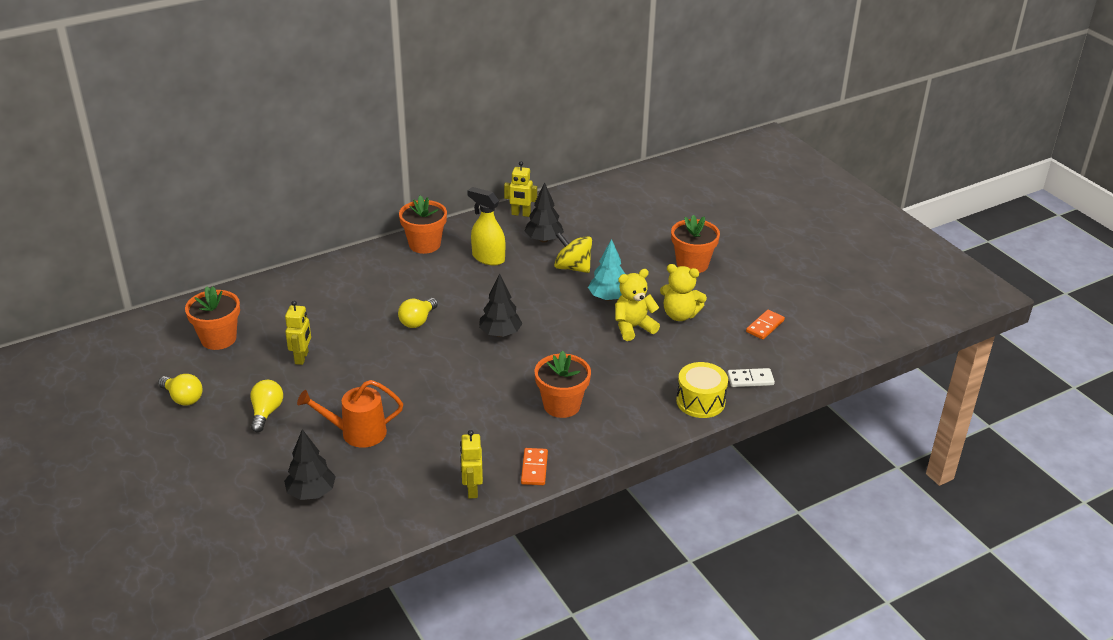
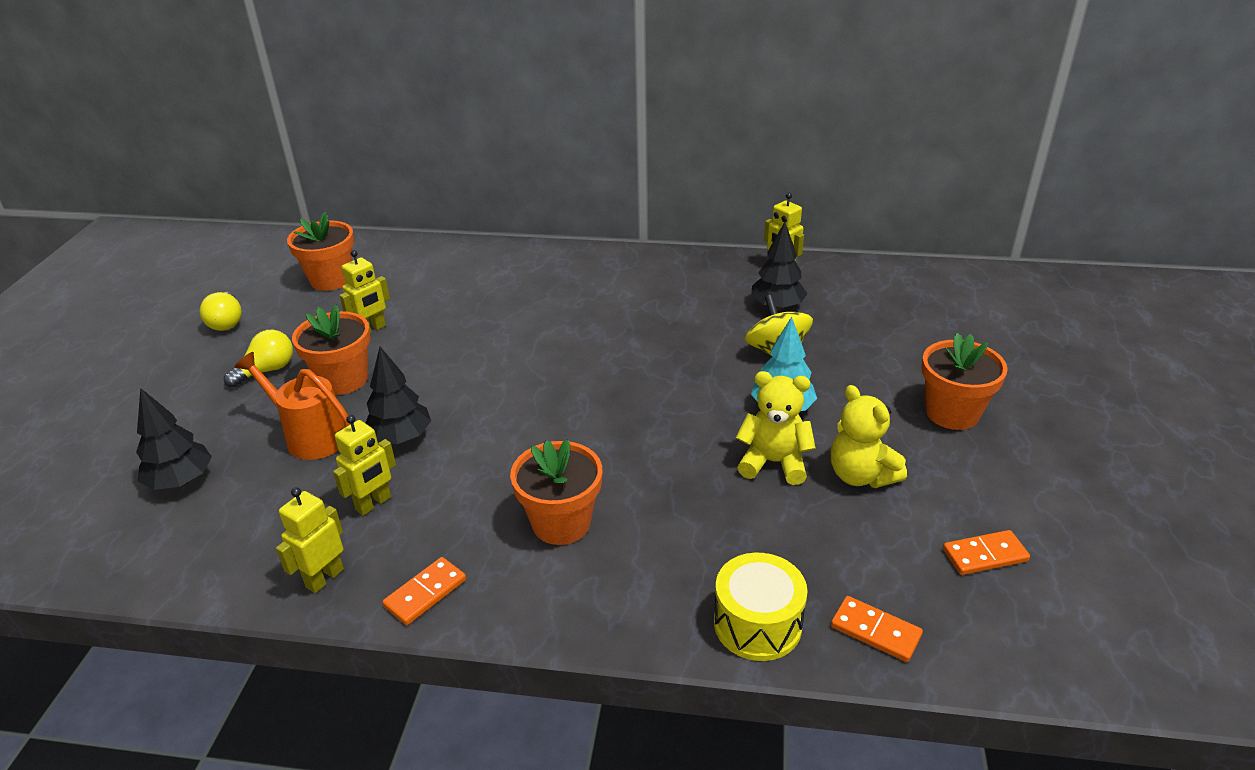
camera: 40 degrees right, 0 degrees up
(418, 321) = (528, 340): yellow light bulb -> none
(424, 244) = (635, 263): orange flower pot -> orange flower pot (343, 380)
(448, 446) = (373, 504): none -> yellow robot
(488, 258) = (687, 302): yellow spray bottle -> none
(500, 333) = (597, 394): black tree -> black tree (401, 438)
(750, 379) = (875, 631): white domino -> orange domino

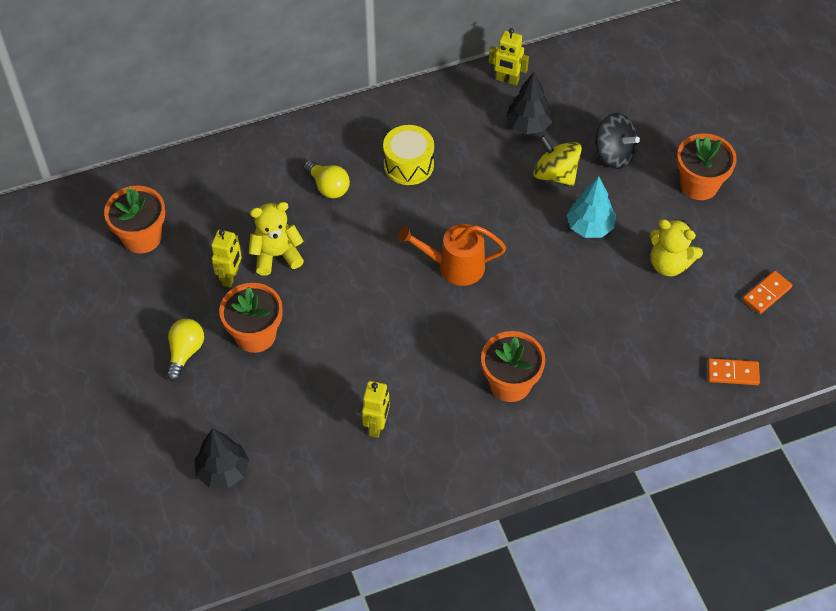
camera: 30 degrees left, 20 degrees up
(227, 322) = (98, 320): yellow light bulb -> yellow light bulb (328, 187)
(310, 436) = (280, 394): orange watering can -> orange watering can (454, 266)
(324, 578) = (394, 490): yellow robot -> none
(401, 438) = (347, 366): black tree -> none
(425, 593) = (466, 470): orange domino -> none
(757, 624) = (668, 398): yellow drum -> yellow drum (408, 165)
(773, 462) = (611, 277): yellow teddy bear -> yellow teddy bear (276, 255)
(859, 356) = (614, 154): none -> black spinning top

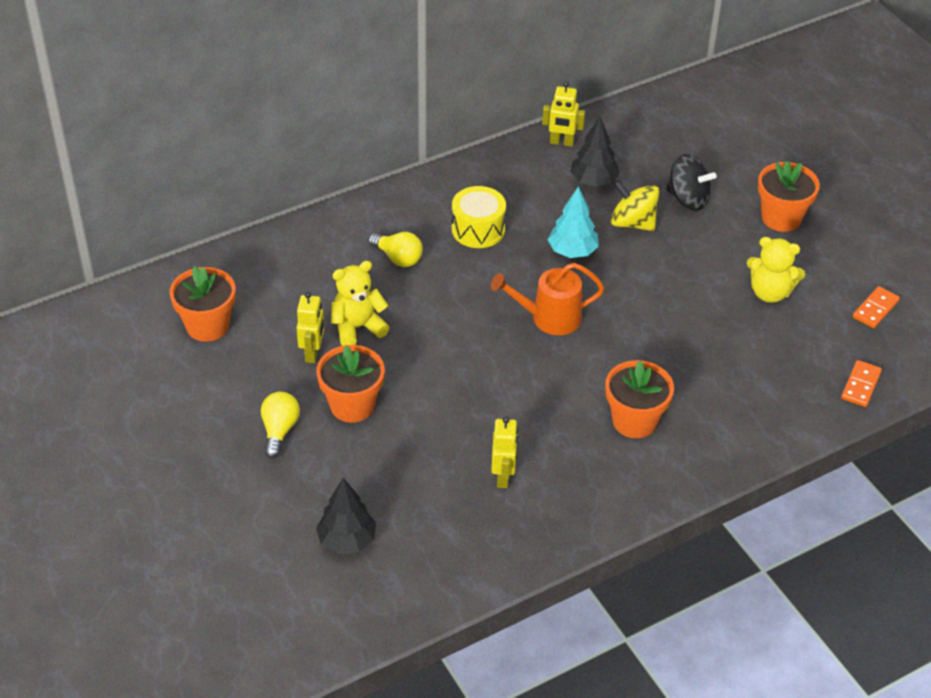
camera: 10 degrees left, 10 degrees down
(590, 227) = (680, 267): turquoise tree -> turquoise tree (572, 251)
(732, 373) = (861, 385): orange domino -> orange domino turned 60 degrees counterclockwise

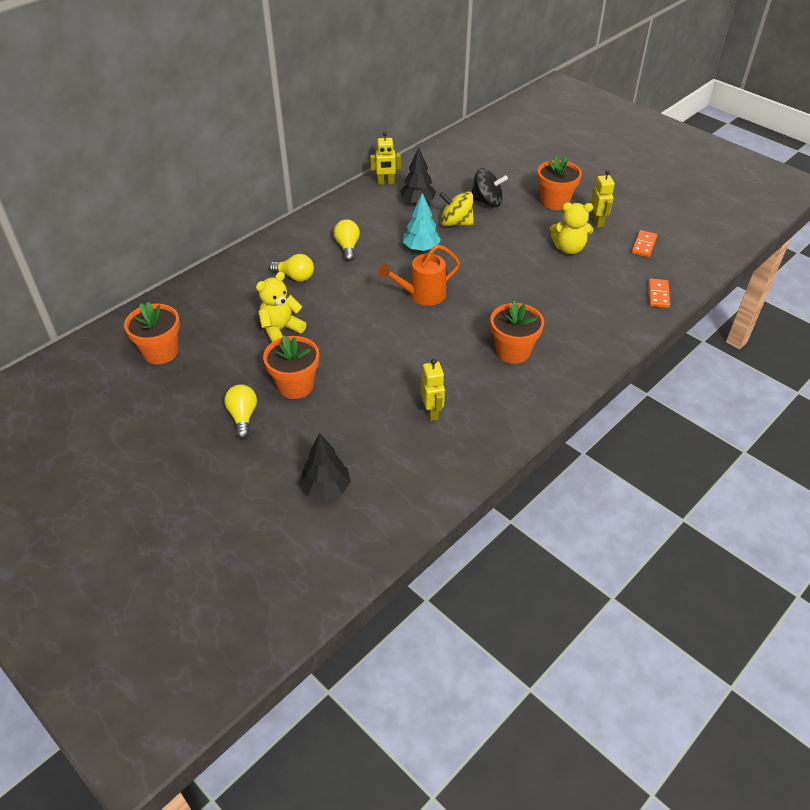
camera: 15 degrees left, 0 degrees up
(312, 353) = (251, 354): yellow robot -> yellow robot (597, 222)
(478, 229) = (347, 247): yellow drum -> yellow light bulb

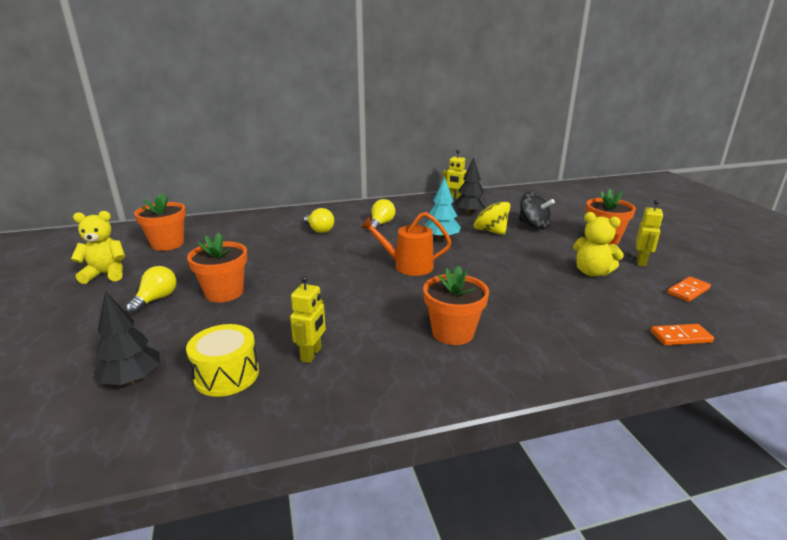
camera: 30 degrees right, 20 degrees down
(281, 330) = (265, 255): yellow teddy bear -> yellow teddy bear (106, 274)
(390, 454) = (226, 375): none -> yellow drum
(658, 295) = (680, 337): orange domino -> orange domino turned 45 degrees clockwise

